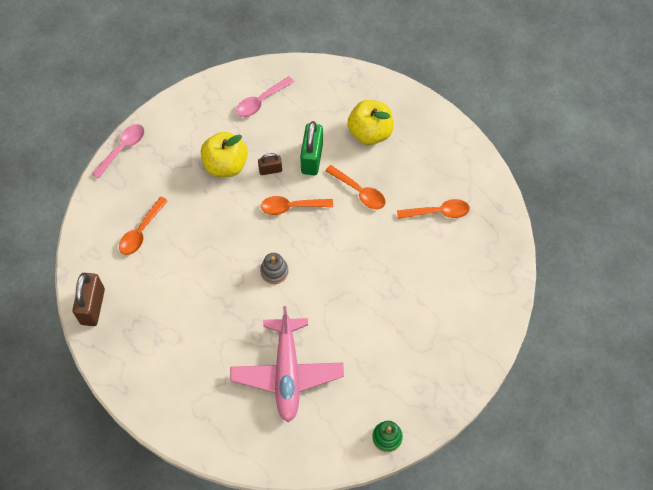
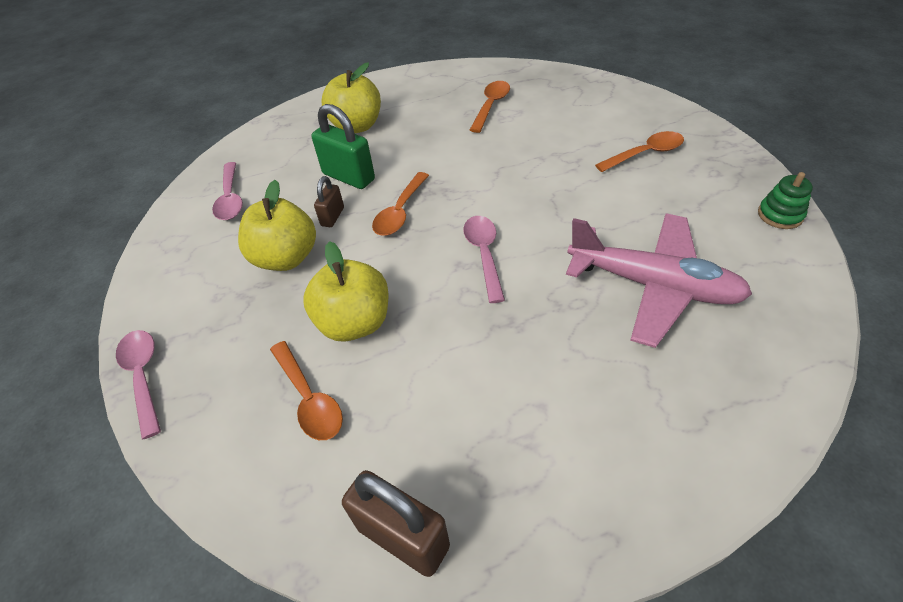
camera: 60 degrees left, 15 degrees down
(195, 227) = (355, 322): none -> yellow apple
(274, 271) = (484, 254): grey stacking toy -> pink spoon
(359, 192) = (424, 152): orange spoon -> orange spoon (645, 154)

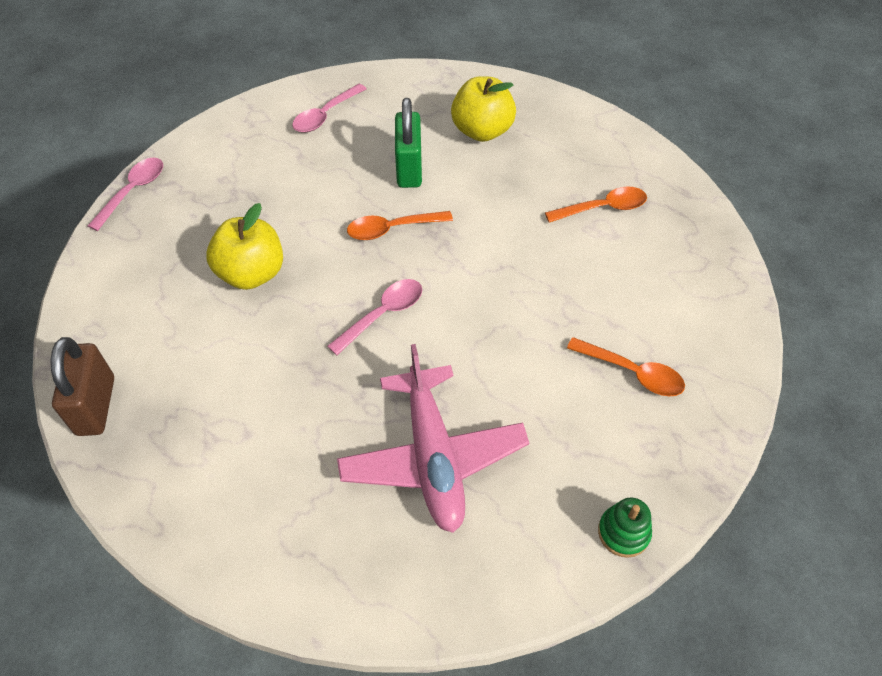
camera: 50 degrees right, 5 degrees up
(286, 258) = (287, 191): yellow apple -> none
(309, 399) = (169, 290): orange spoon -> none
(332, 216) = (353, 189): brown padlock -> none

